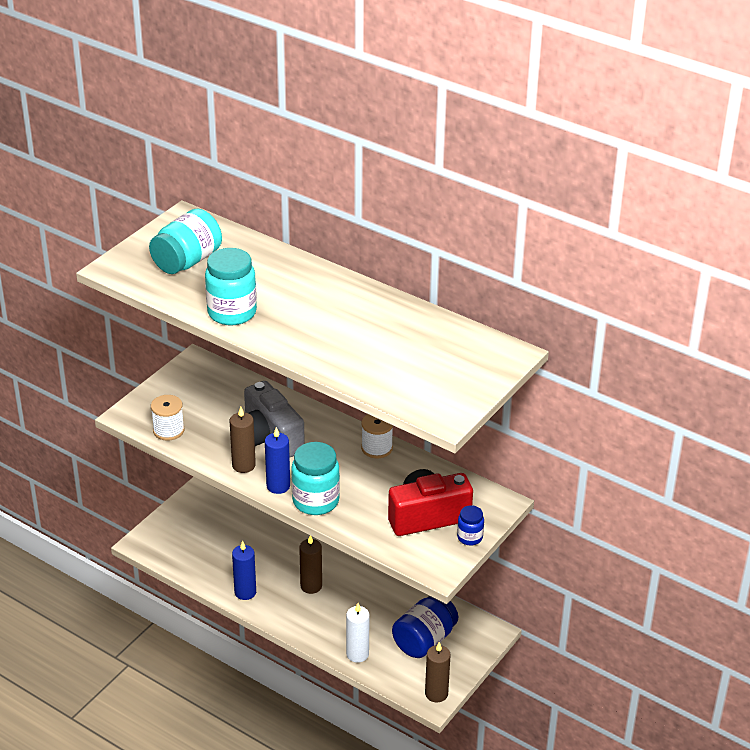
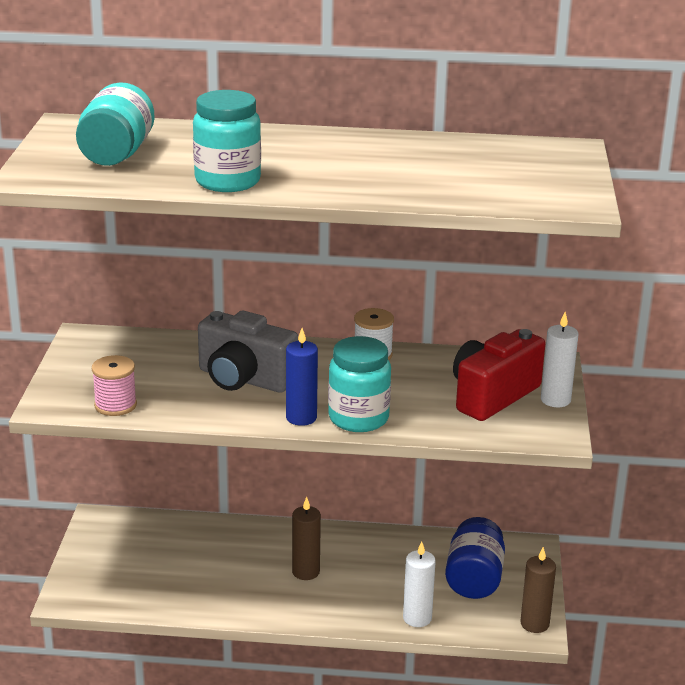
camera: 30 degrees left, 10 degrees down
(168, 430) = (115, 405): white spool -> pink spool
(243, 465) = (241, 411): brown candle -> none
(245, 592) = (236, 604): blue candle -> none
(470, 537) = (555, 400): blue jar -> white candle

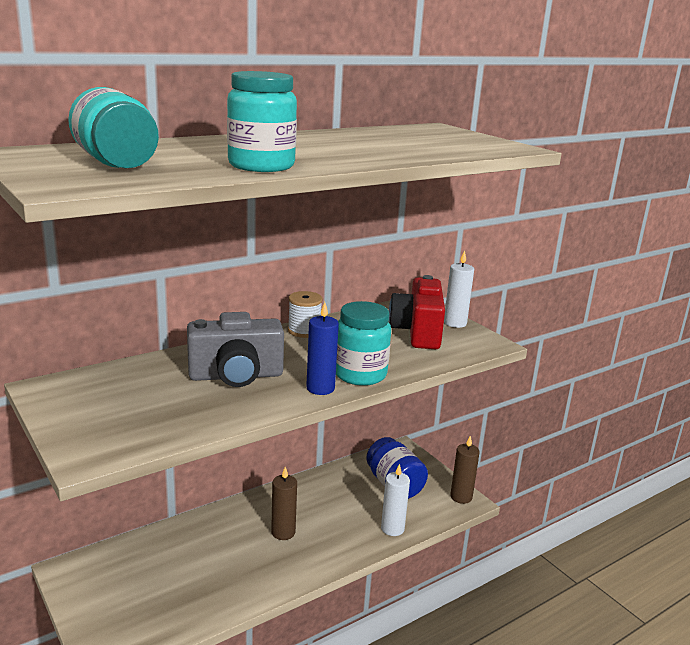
camera: 40 degrees left, 5 degrees down
(115, 405) = (153, 433): pink spool -> none

